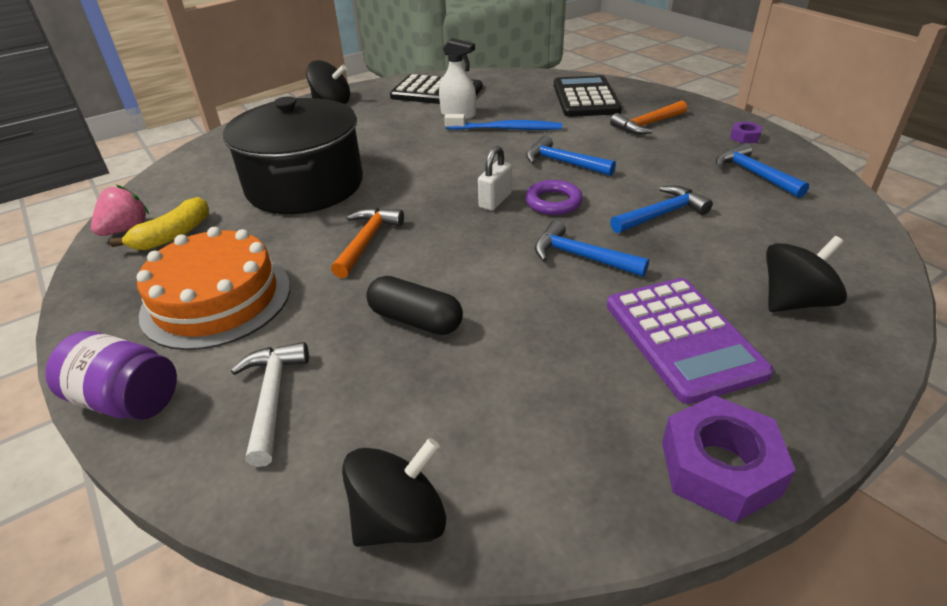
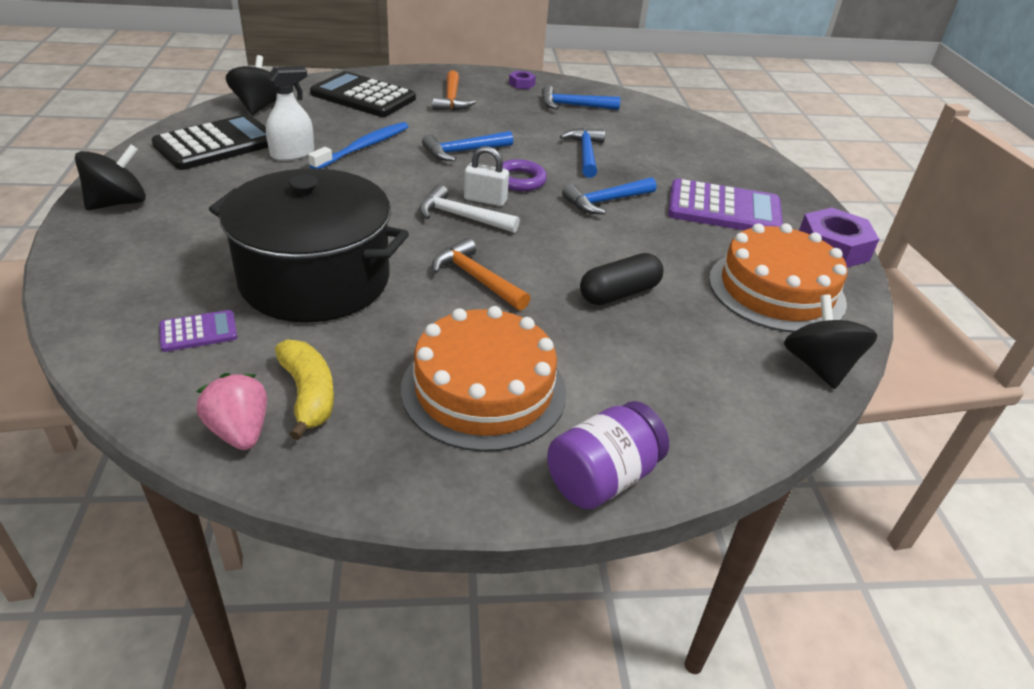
camera: 65 degrees left, 0 degrees up
(217, 177) = (198, 332): none -> purple calculator
(272, 398) = (662, 390): white hammer -> white hammer (461, 217)
(495, 200) = (485, 200): white padlock -> white padlock turned 45 degrees counterclockwise
(540, 435) = (776, 290): none -> orange cake
(794, 301) = (718, 164): black spinning top -> black spinning top (259, 107)

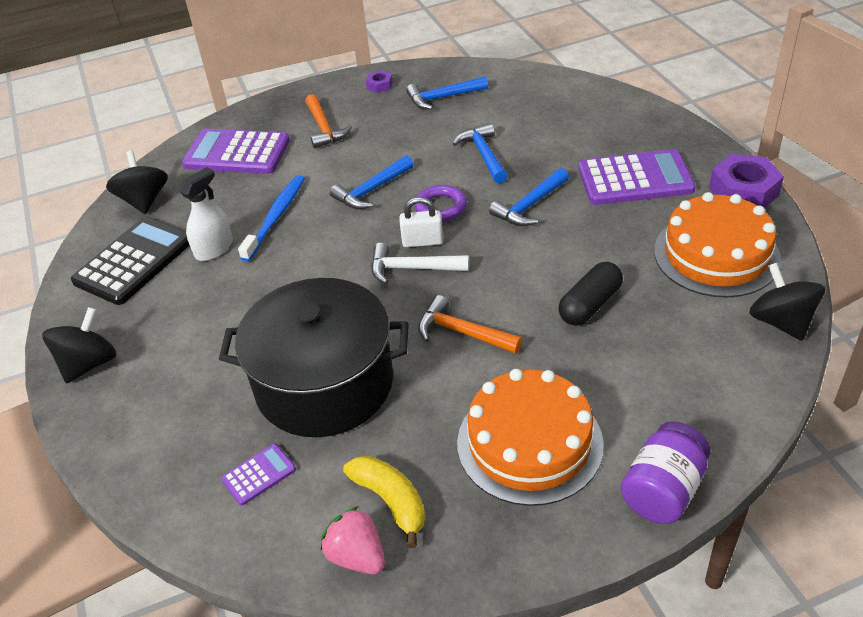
camera: 10 degrees left, 5 degrees up
(363, 96) = (237, 153): black calculator -> purple calculator

